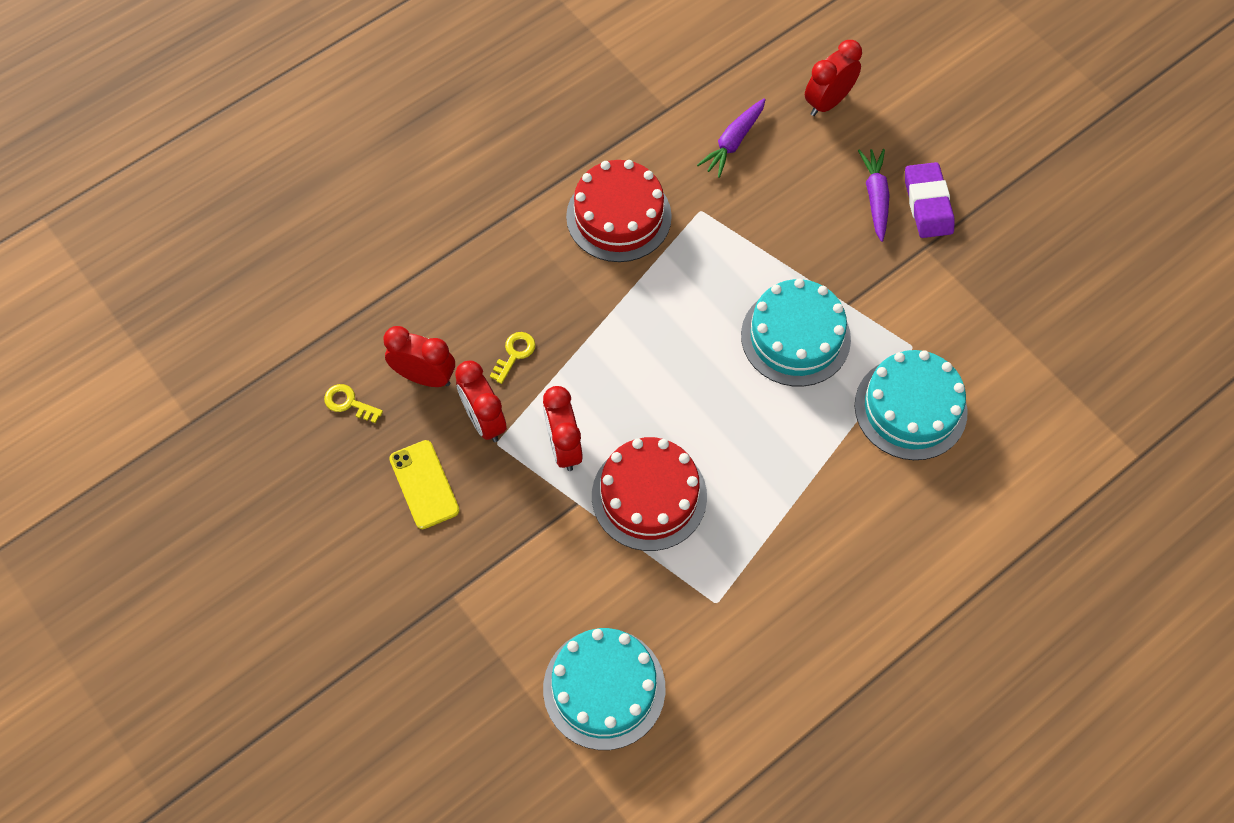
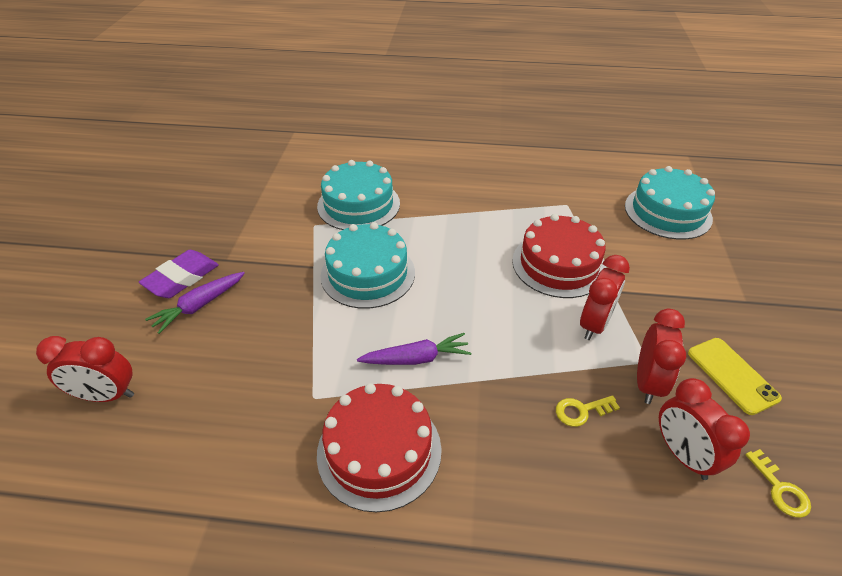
camera: 135 degrees left, 20 degrees down
(424, 484) = (732, 375): yellow phone -> yellow phone turned 45 degrees counterclockwise
(733, 142) = (212, 430): purple carrot -> purple carrot (416, 358)

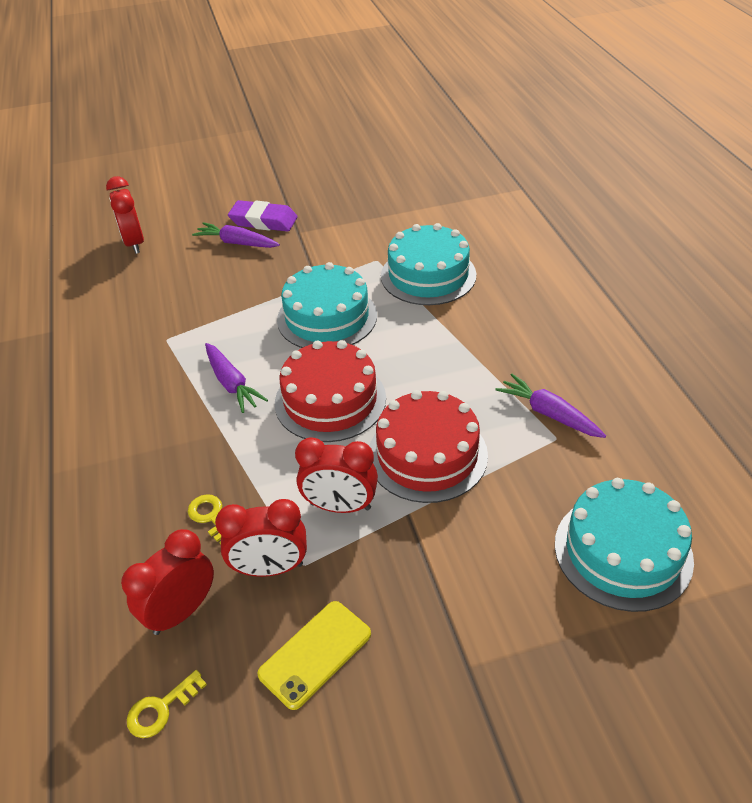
camera: 70 degrees right, 0 degrees up
(379, 450) = (126, 393): red cake -> red cake (330, 400)
(543, 200) = (549, 414): none -> purple carrot

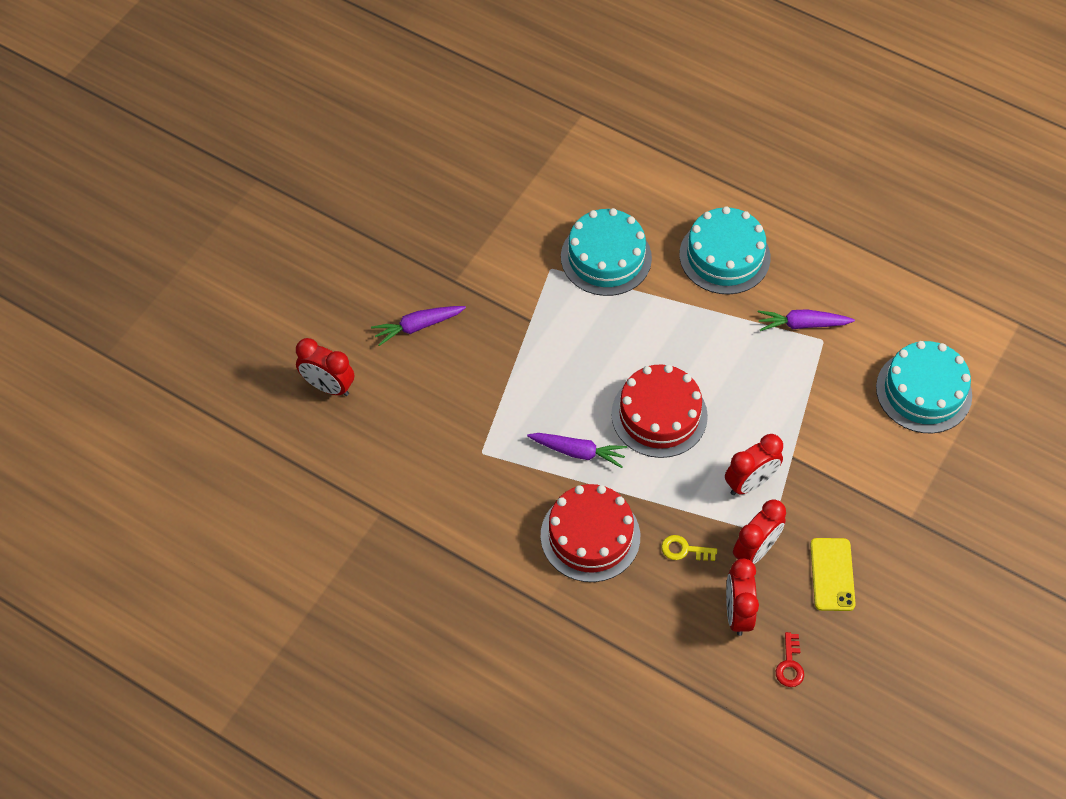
camera: 45 degrees left, 15 degrees up
(161, 709) = (790, 665): yellow key -> red key
(263, 221) = (410, 288): purple eraser -> none
(327, 317) = (577, 348): turquoise cake -> turquoise cake (724, 256)
(427, 455) = (762, 409): red cake -> red cake (590, 536)

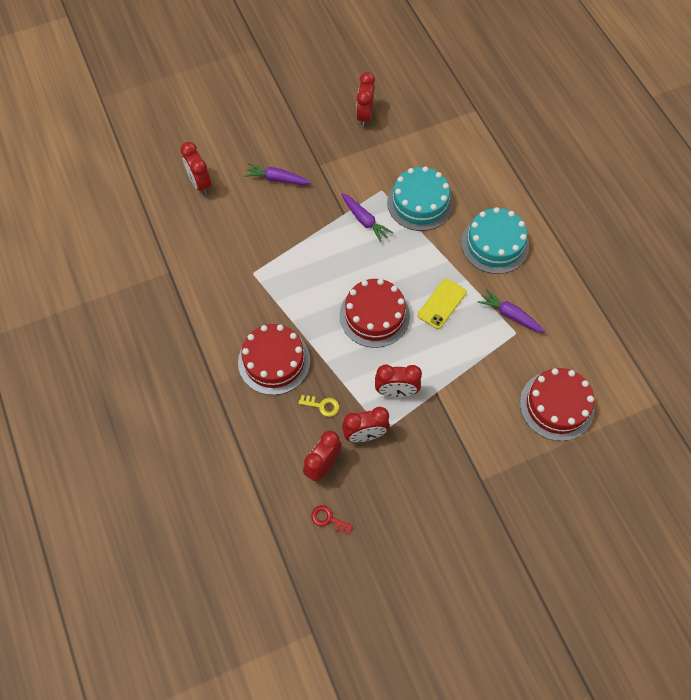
camera: 35 degrees right, 5 degrees up
(459, 191) = (365, 115): none -> red clock
(578, 452) = (308, 307): purple carrot -> purple carrot (364, 220)
(684, 550) = (322, 406): yellow key -> yellow key turned 150 degrees clockwise
(790, 665) = (328, 519): red key -> red key turned 75 degrees clockwise
(832, 574) = (401, 481): yellow phone -> yellow phone (442, 304)
(923, 391) = (556, 405): turquoise cake -> red cake

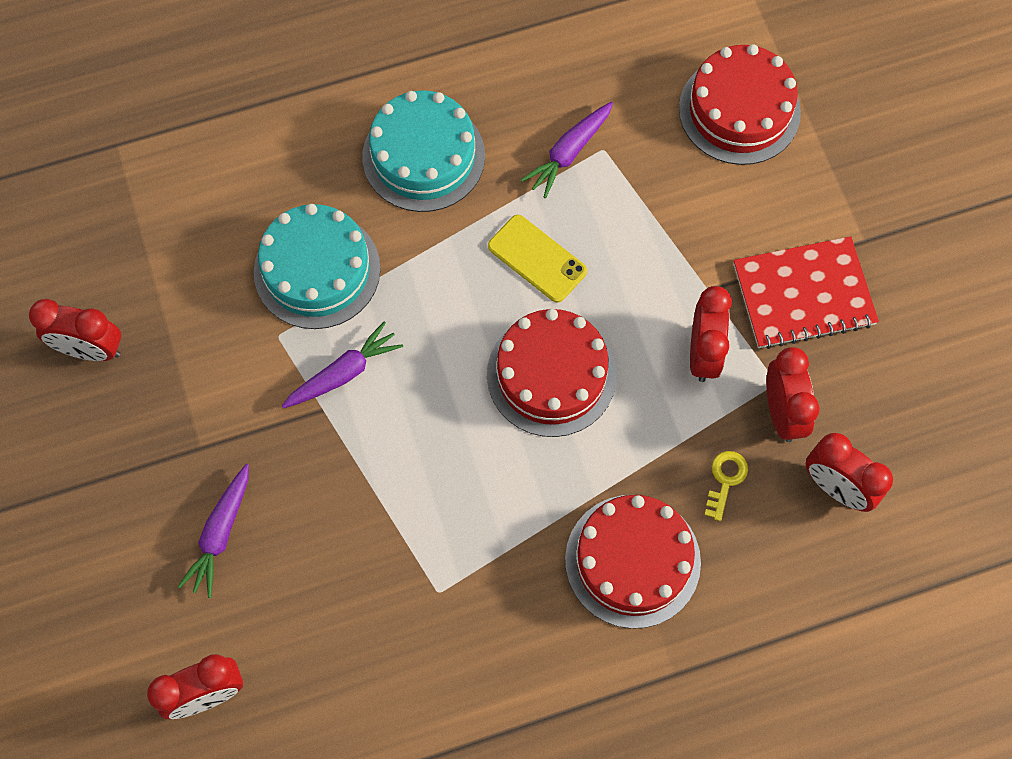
camera: 85 degrees left, 5 degrees up
(328, 519) = (931, 485): red key -> none
(440, 445) = (803, 295): none -> red notebook

